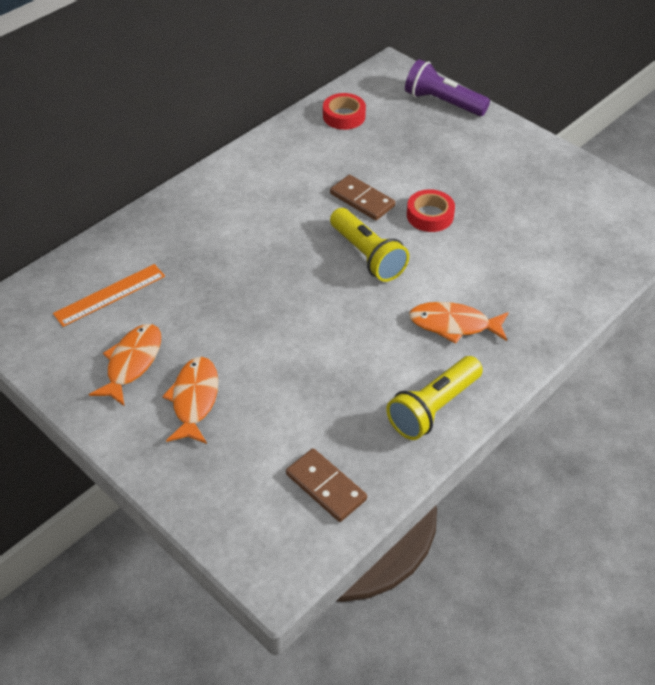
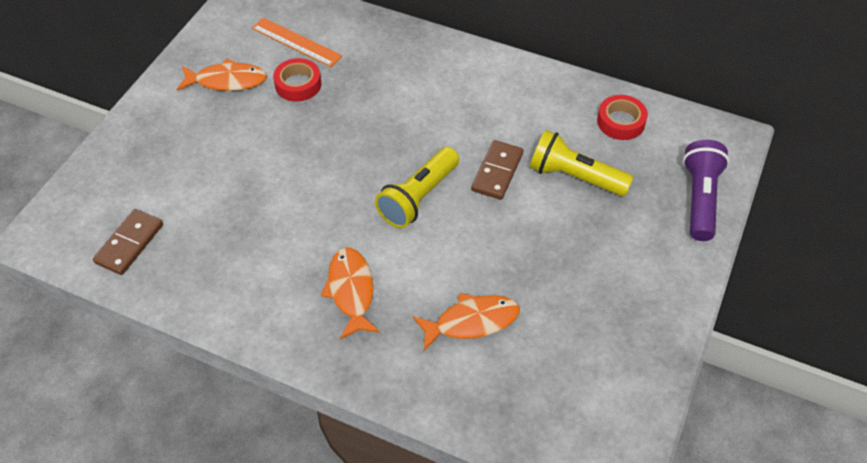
camera: 70 degrees right, 5 degrees up
(194, 399) = (200, 131): orange fish -> orange fish (472, 322)
(430, 215) = (502, 233): red tape -> red tape (298, 84)
(433, 408) = (238, 299): yellow flashlight -> yellow flashlight (574, 177)

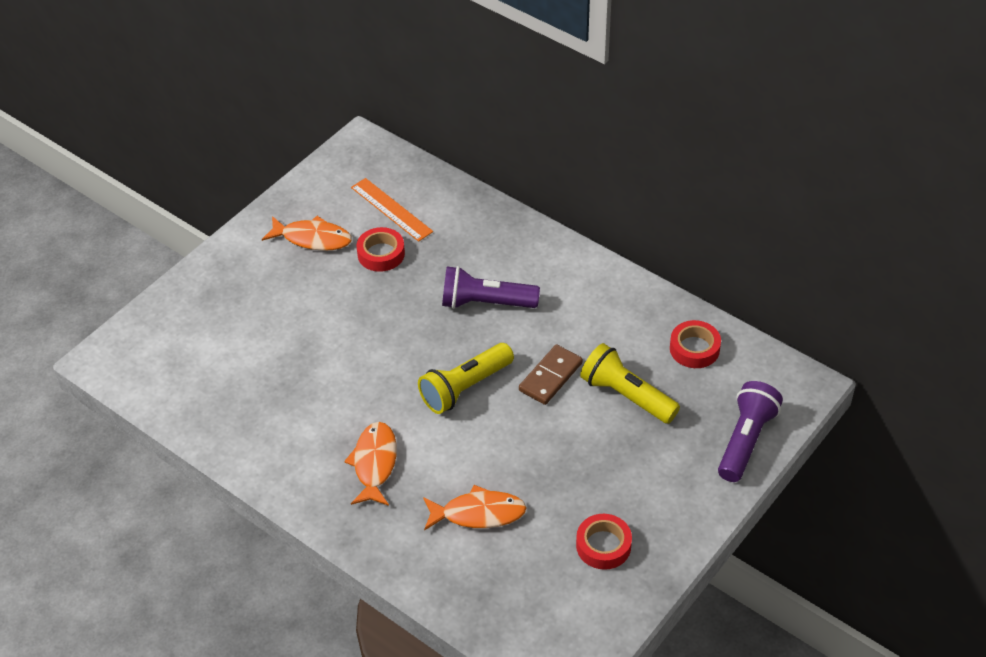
camera: 15 degrees right, 5 degrees down
(129, 243) = (183, 381): brown domino -> none
(412, 113) = (485, 303): none -> purple flashlight
(605, 329) = (603, 545): none -> red tape

